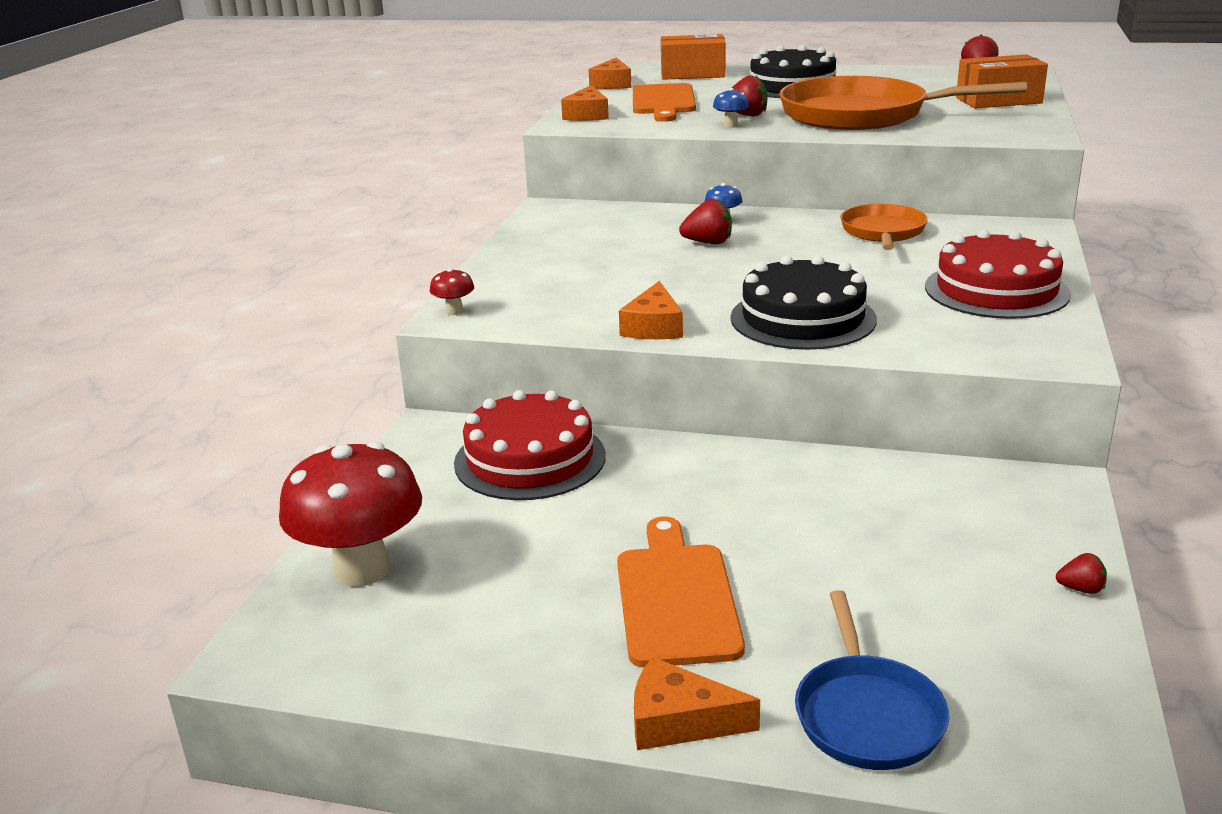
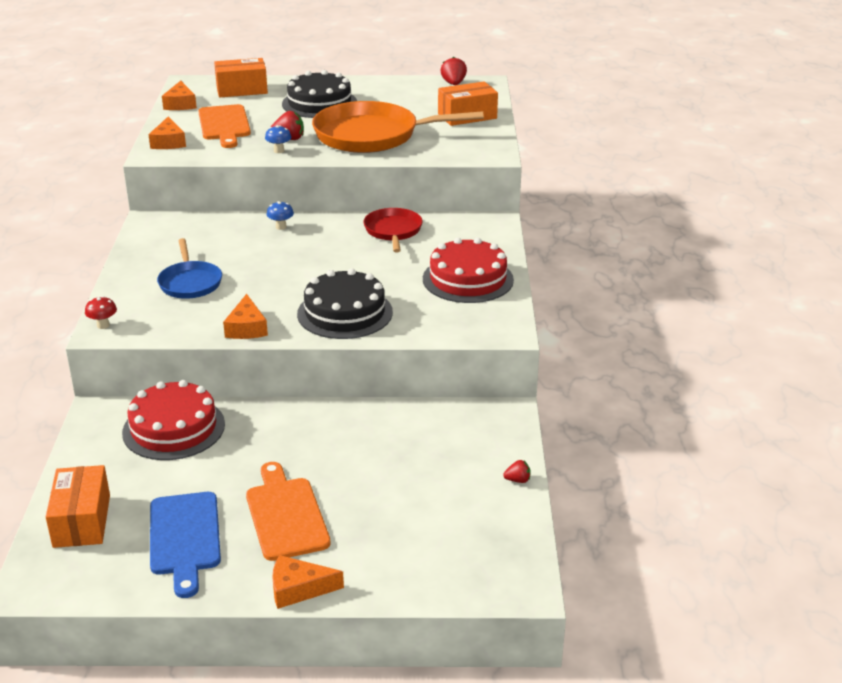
camera: 15 degrees left, 5 degrees up
(362, 570) = (82, 521): red mushroom -> orange box
(509, 613) = (185, 538): none -> blue cutting board
(708, 243) = (273, 249): red strawberry -> none
(867, 715) = (402, 571): blue pan -> blue pan (190, 283)
(882, 232) = (393, 231): orange pan -> red pan

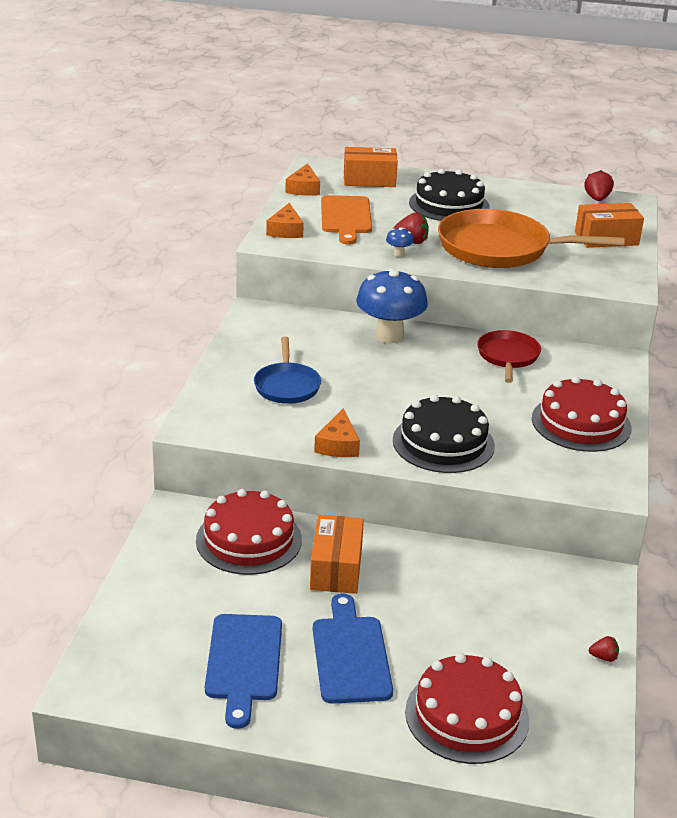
camera: 10 degrees right, 0 degrees up
(82, 521) = (143, 626): orange box -> orange box (336, 568)
(103, 325) = (192, 420): red mushroom -> none
(281, 227) = (389, 336): blue mushroom -> blue mushroom, size x2.45
(286, 515) = (350, 655): orange cutting board -> blue cutting board
(298, 589) = (352, 739): orange cheese -> none
(401, 550) = (467, 715): none -> red cake

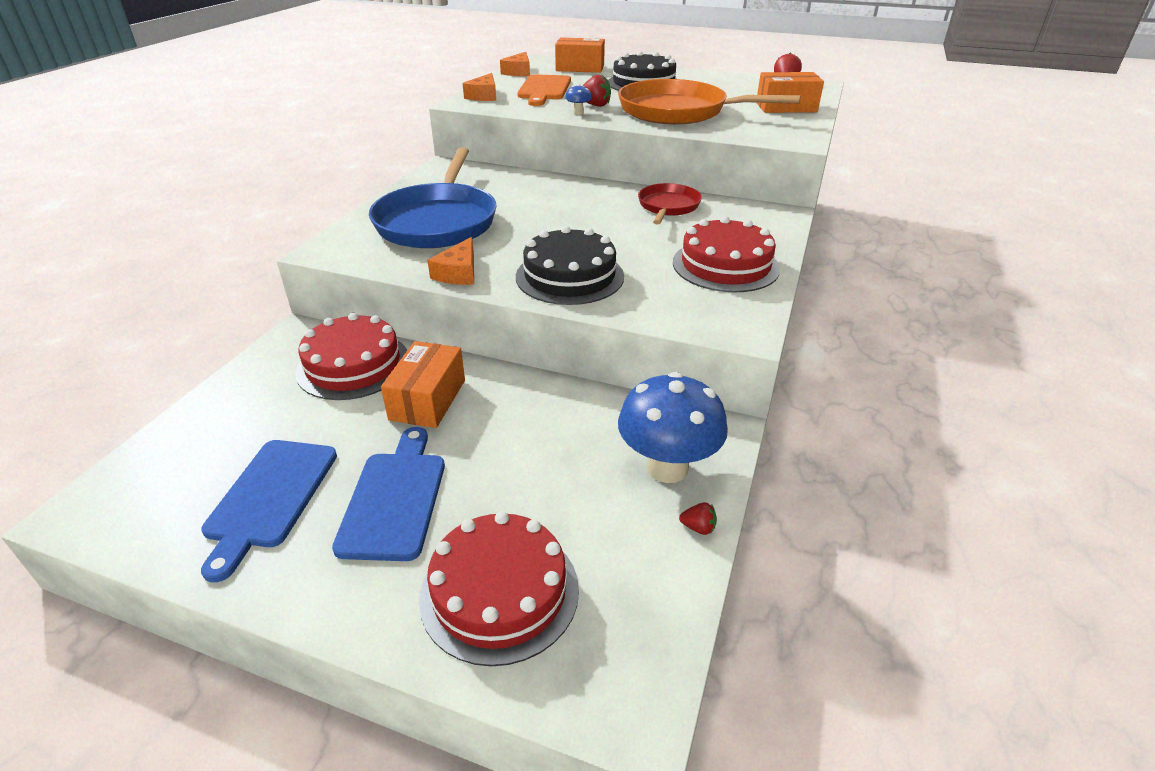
camera: 10 degrees right, 5 degrees up
(287, 386) = (437, 221): blue pan -> blue pan, size x1.86
(389, 336) = (558, 187): blue mushroom -> blue mushroom (667, 467)

